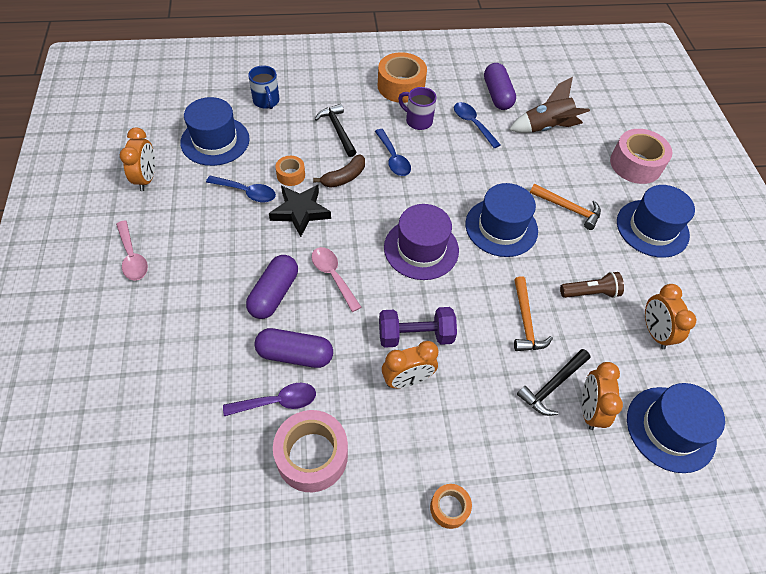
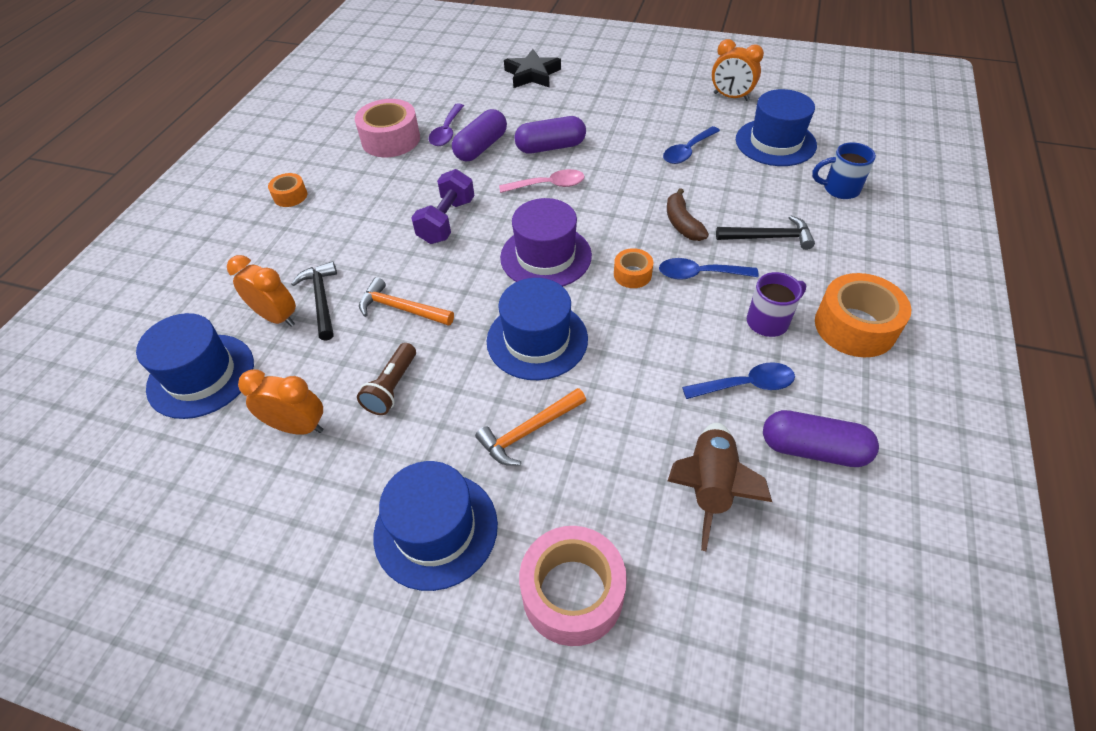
camera: 120 degrees right, 5 degrees down
(132, 257) = (635, 82): pink spoon -> none
(274, 294) = (550, 147): purple capsule -> purple capsule turned 60 degrees counterclockwise
(291, 175) = (702, 185): orange tape -> orange tape (632, 274)
(300, 212) = (643, 181): black star -> black star (532, 74)
(407, 380) = (408, 203): orange clock -> none

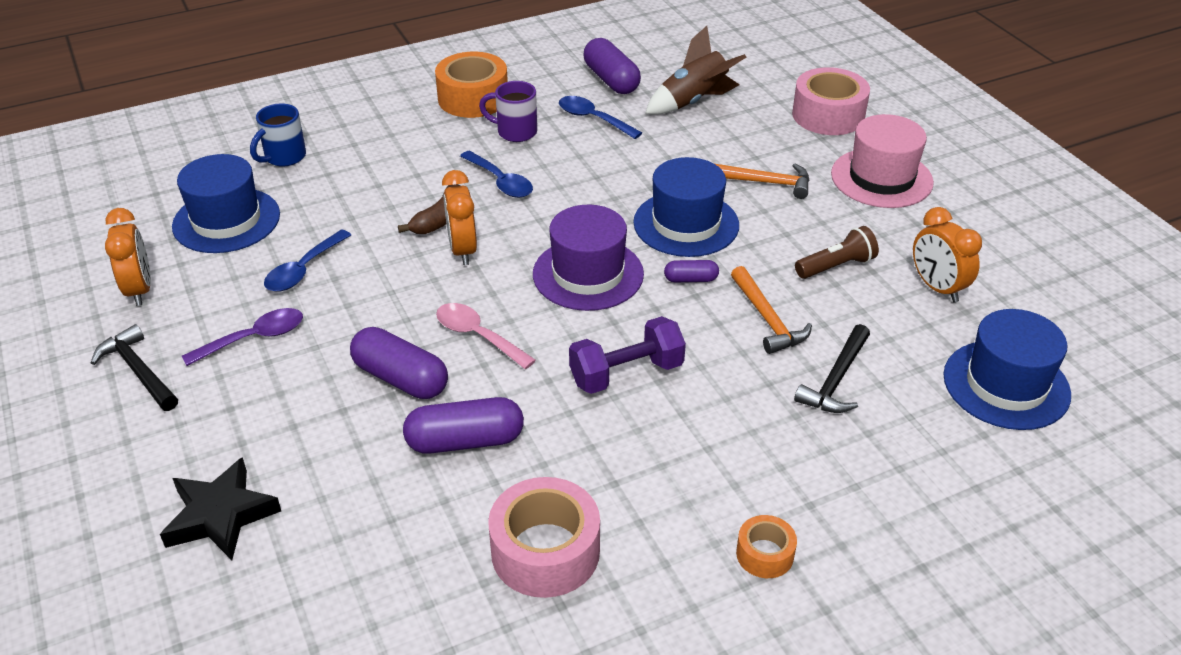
camera: 135 degrees left, 10 degrees down
(277, 317) = (895, 393): orange clock -> orange clock (462, 250)
(436, 529) = (881, 178): blue hat -> pink hat
(447, 131) = (465, 503): purple spoon -> purple spoon (254, 338)
(480, 300) = (691, 279): none -> purple capsule
(632, 274) = (546, 214): orange tape -> none
(687, 151) = (303, 270): blue spoon -> blue spoon turned 120 degrees clockwise
(769, 237) = (405, 167): black hammer -> black hammer (138, 370)
(839, 189) = (284, 157): blue mug -> blue mug turned 75 degrees clockwise

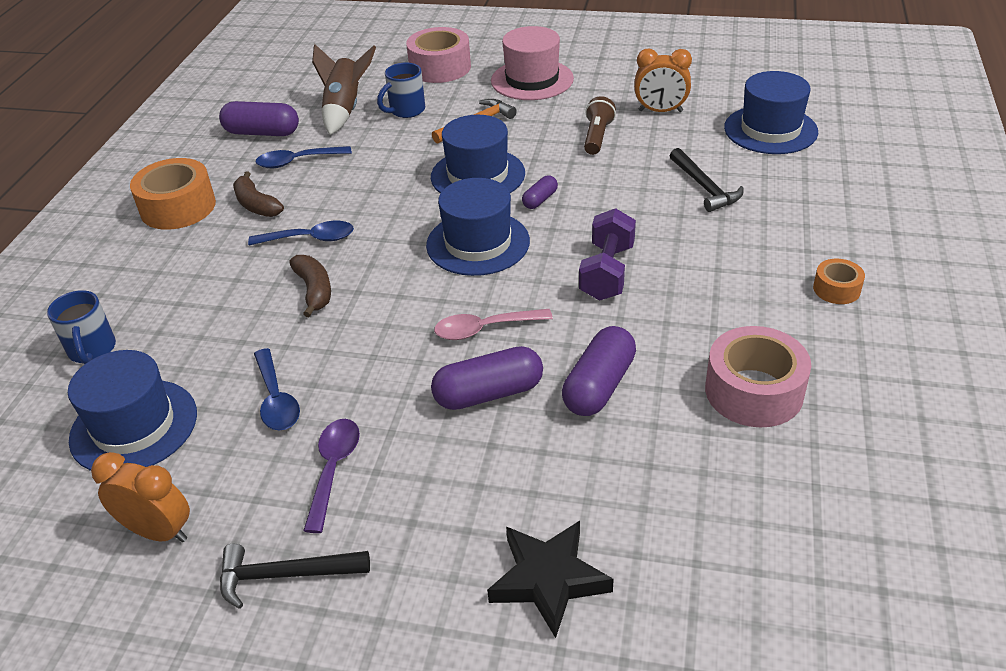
camera: 50 degrees left, 0 degrees up
(462, 250) = (370, 294): orange clock -> none
(515, 132) = (256, 205): purple mug -> brown banana
(588, 274) = (478, 243): purple hat -> blue hat
(734, 133) = (406, 111): none -> blue mug
(767, 319) = (618, 187): orange hammer -> none

